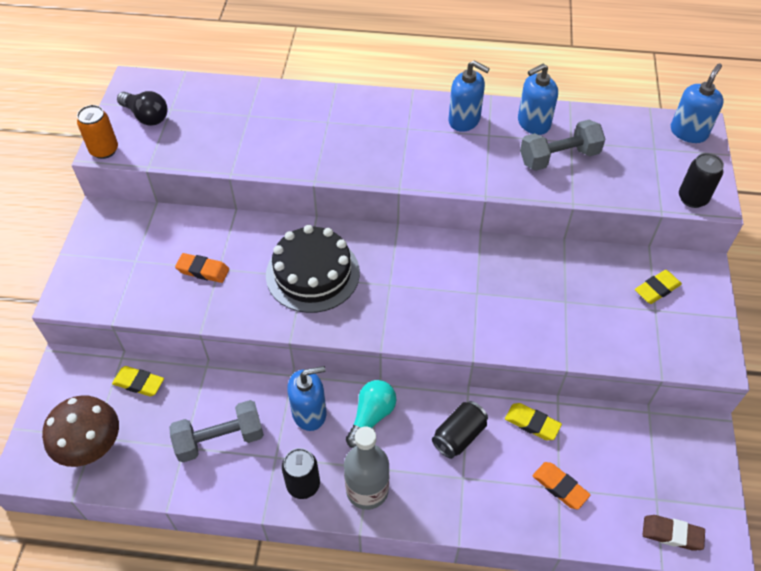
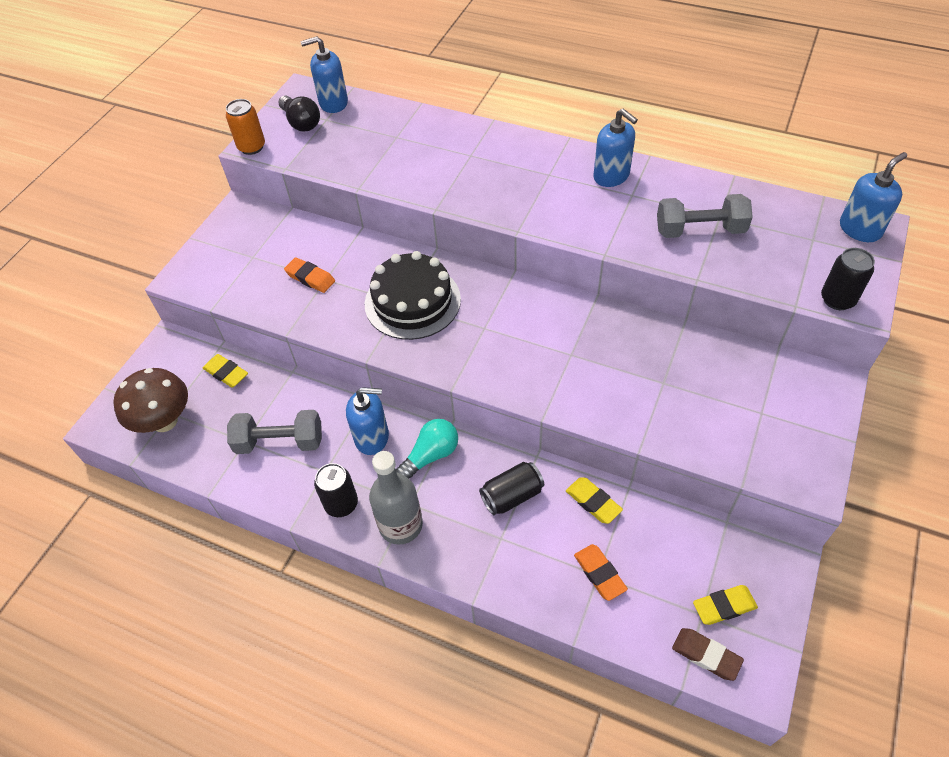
camera: 20 degrees right, 0 degrees up
(533, 123) = (685, 191): blue soap dispenser -> blue soap dispenser (333, 103)
(657, 289) = (771, 391): yellow eraser -> yellow eraser (724, 606)

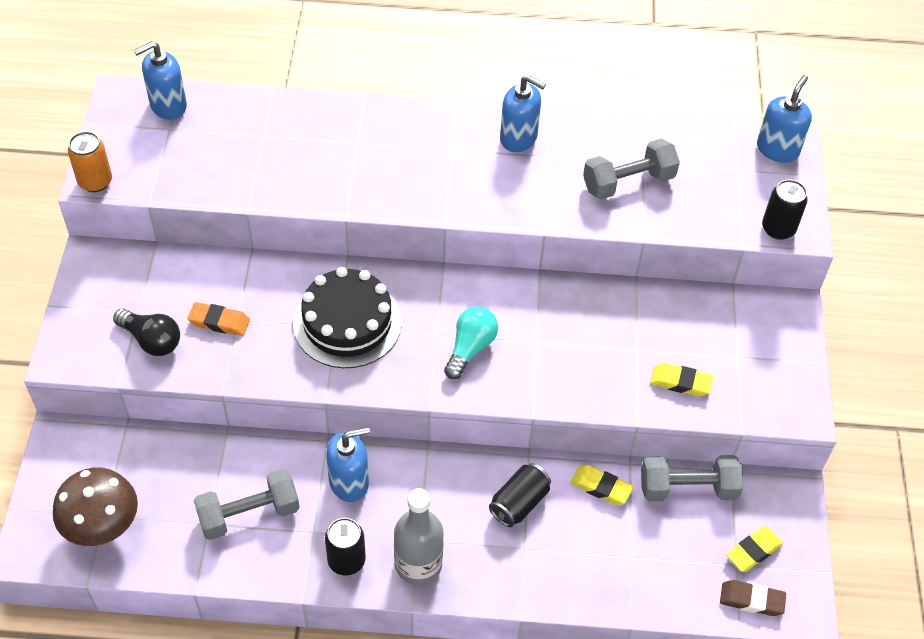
camera: 25 degrees left, 0 degrees up
(226, 373) = (150, 454): yellow eraser -> yellow eraser (680, 382)
(301, 123) = (141, 138): black light bulb -> black light bulb (151, 340)
(431, 455) = (420, 484): turquoise light bulb -> turquoise light bulb (470, 348)
(599, 574) = (631, 554): orange eraser -> none
(677, 526) = (687, 488): none -> grey dumbbell

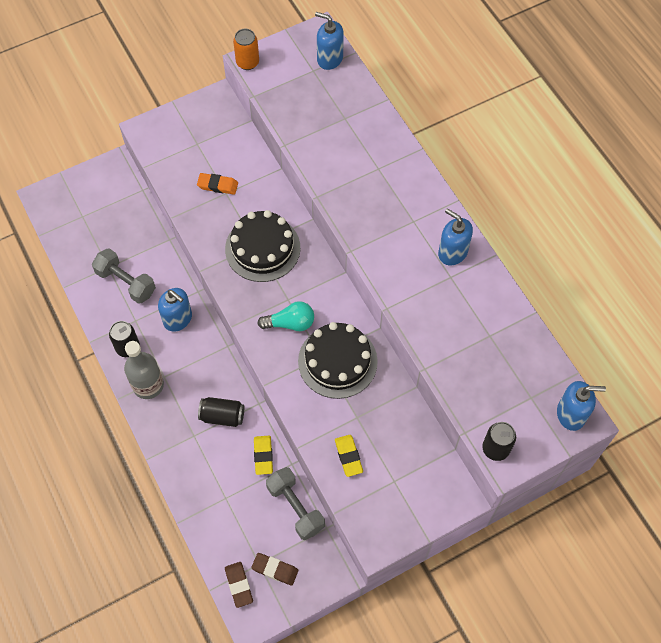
camera: 60 degrees right, 10 degrees up
(103, 527) = (75, 220): brown mushroom -> none
(151, 340) = (183, 162): black light bulb -> none
(219, 322) = (217, 185): orange eraser -> orange eraser turned 60 degrees counterclockwise
(519, 138) = (452, 252): blue soap dispenser -> blue soap dispenser turned 135 degrees clockwise
(553, 329) = (337, 361): none -> black cake
(628, 182) = (465, 336): grey dumbbell -> none
(753, 551) = (275, 570): yellow eraser -> brown eraser

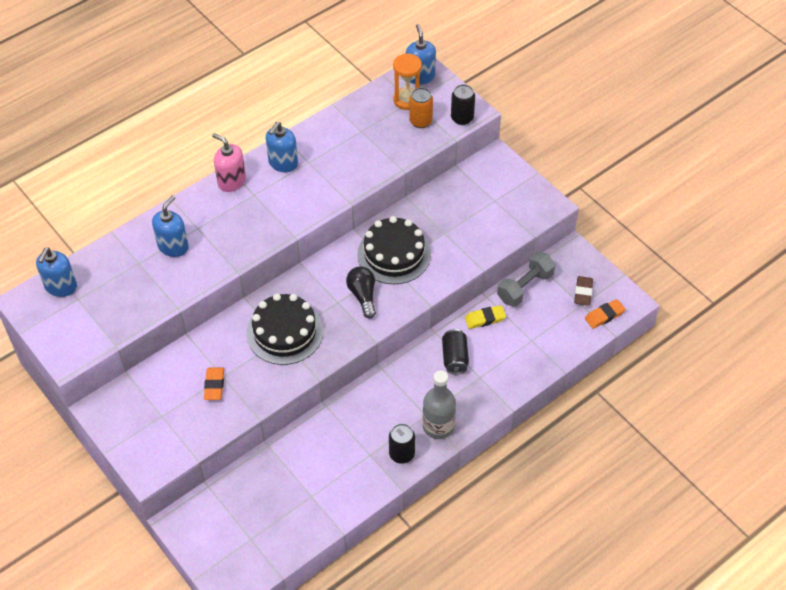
camera: 100 degrees left, 10 degrees down
(126, 282) = (327, 474): grey dumbbell -> none
(178, 319) = (360, 416): blue soap dispenser -> blue soap dispenser (173, 246)
(239, 585) = (604, 315): brown eraser -> orange eraser
(247, 62) = (69, 359): orange can -> orange can (420, 121)
(290, 323) = (363, 296): turquoise light bulb -> black light bulb
(348, 456) = (482, 233): yellow eraser -> none
(434, 203) = (231, 181): none -> pink soap dispenser
(533, 392) = (407, 100): none -> orange hourglass

